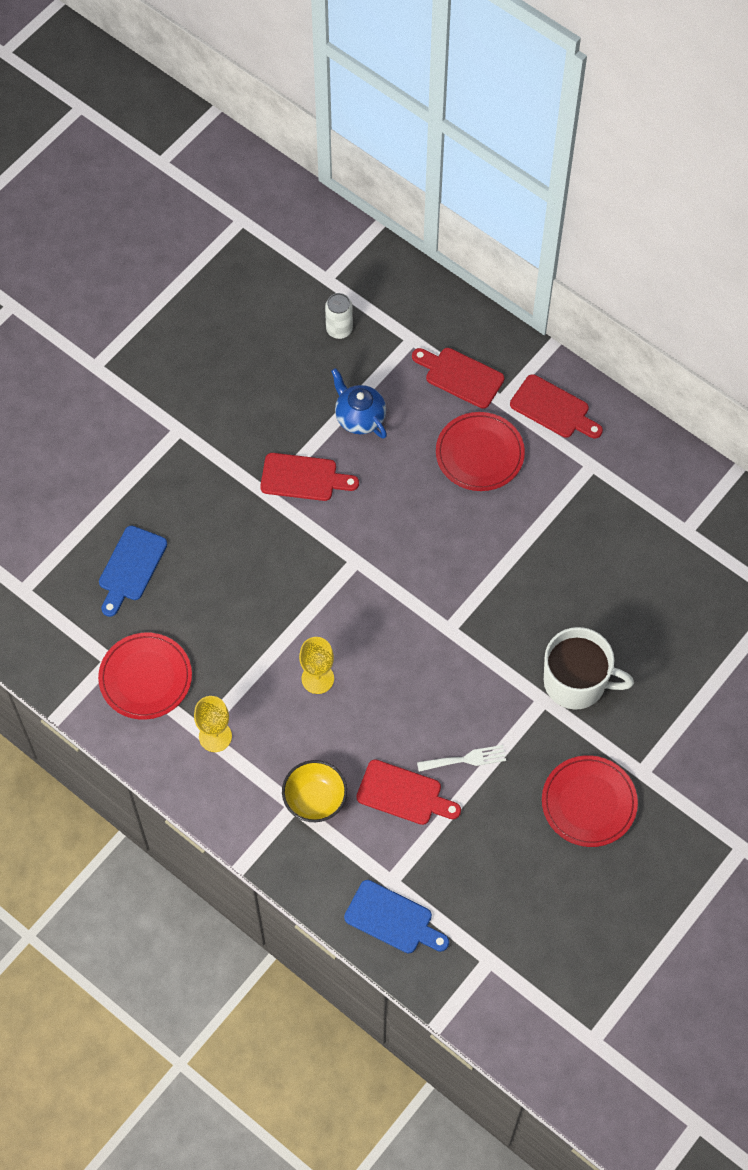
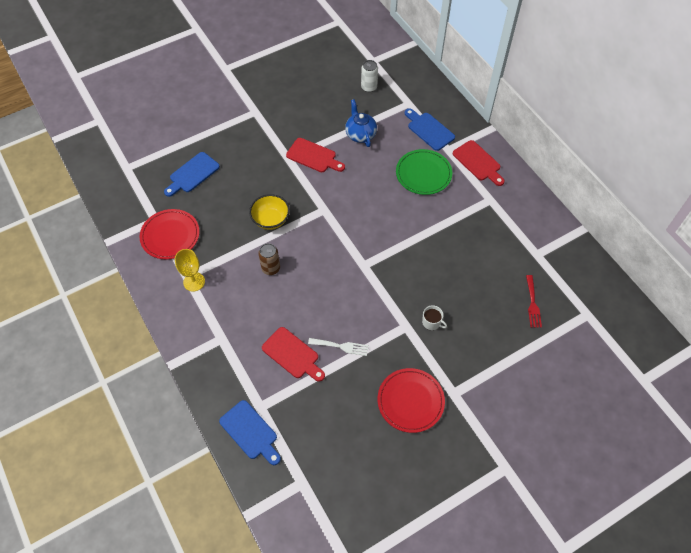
camera: 20 degrees right, 5 degrees down
(315, 799) = (236, 339): yellow bowl -> yellow bowl (270, 220)
(317, 678) = (271, 268): yellow goblet -> brown can
(460, 376) = (429, 130): red cutting board -> blue cutting board
(479, 454) = (423, 174): red plate -> green plate
(576, 682) = (431, 322): white mug -> white mug, size x0.43
(704, 608) = (532, 304): none -> red fork

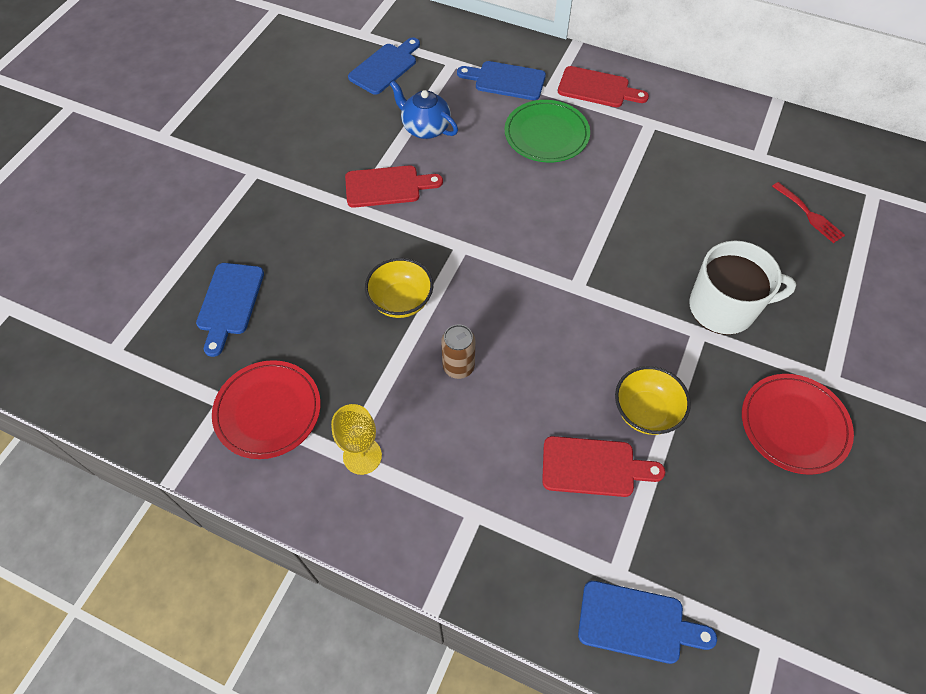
camera: 35 degrees left, 0 degrees up
(341, 346) = (645, 412): white fork -> yellow bowl
(369, 87) = (385, 67): white can -> blue cutting board
(431, 322) = (723, 307): white mug -> white mug, size x2.30

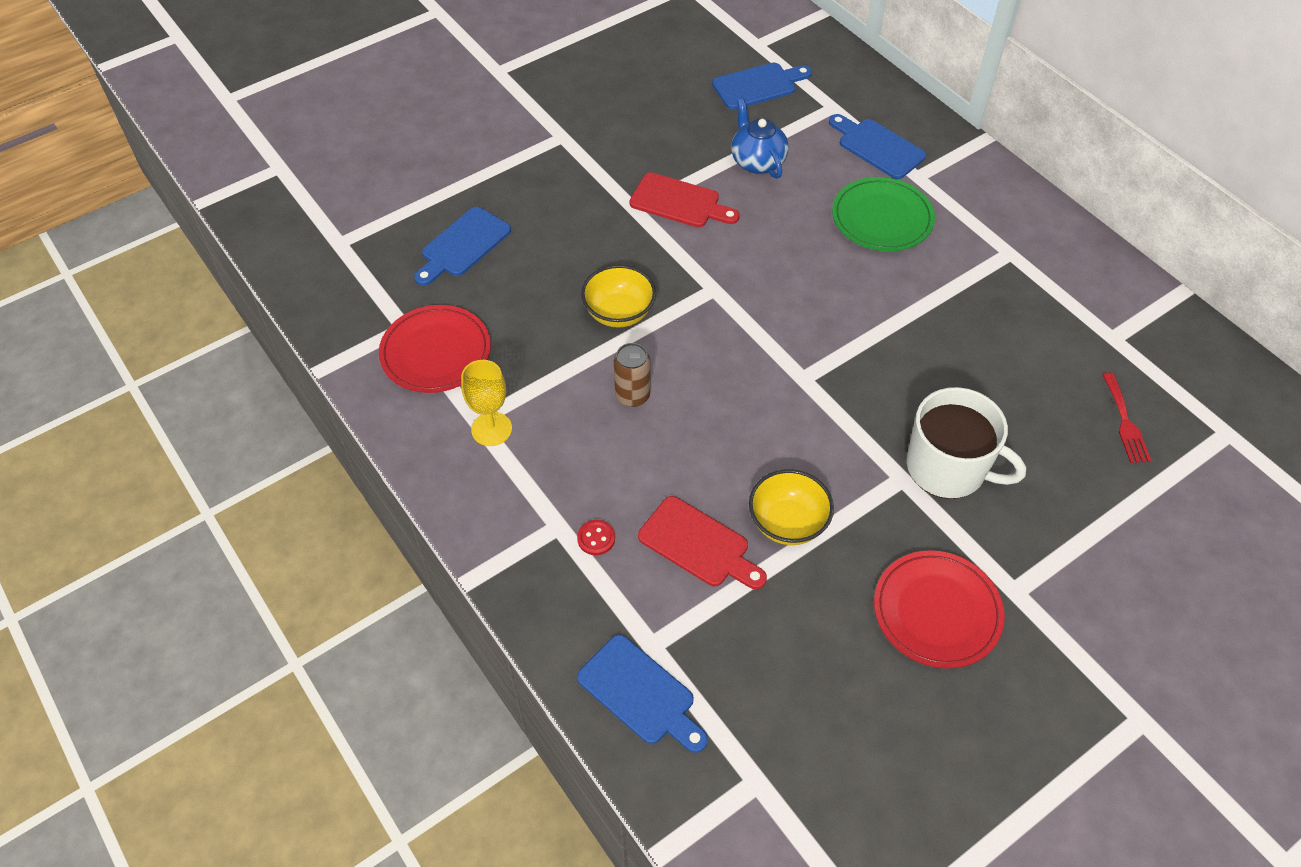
camera: 30 degrees right, 5 degrees down
(512, 506) = (596, 538): none -> red button
(597, 88) = (975, 194): red cutting board -> none

